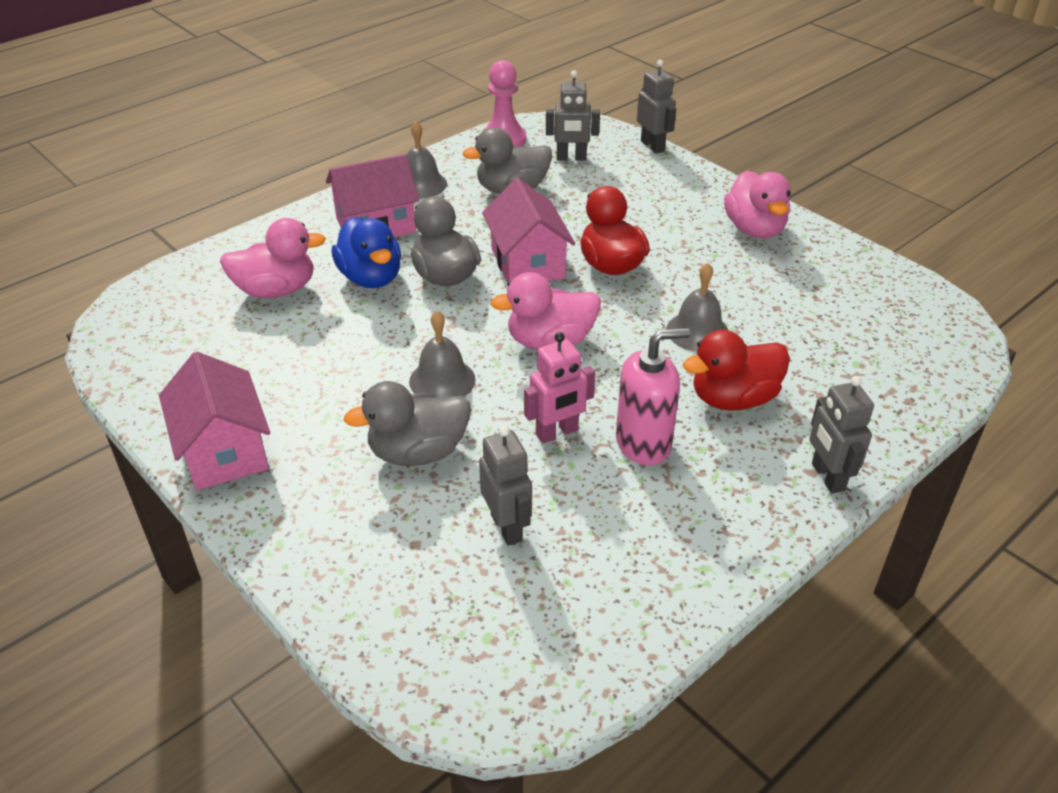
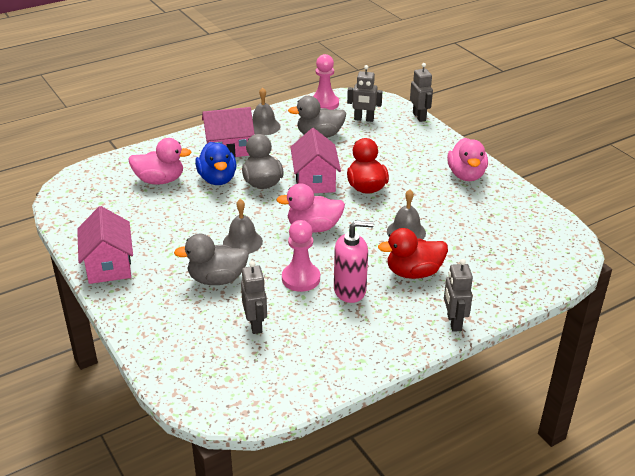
camera: 10 degrees right, 5 degrees down
(557, 433) = (301, 278): pink robot -> pink pawn

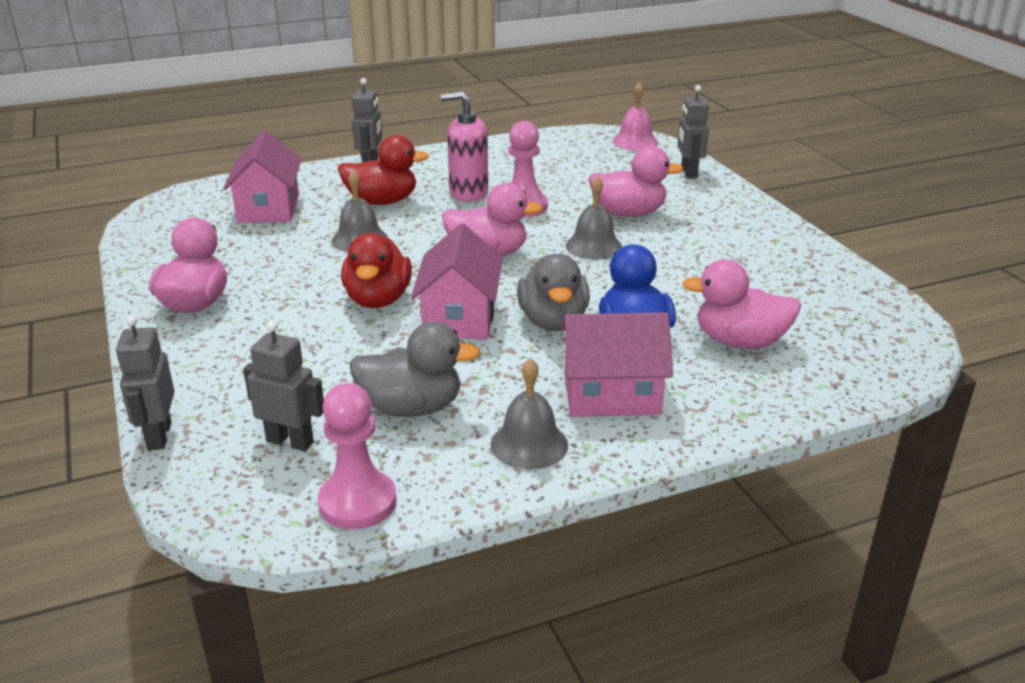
camera: 170 degrees left, 5 degrees down
(108, 265) = (776, 236): pink house -> pink house (269, 208)
(206, 396) = (635, 141): none -> pink bell
(217, 279) = (628, 213): grey duck -> pink duck
(255, 324) = (584, 177): grey robot -> grey robot (688, 173)

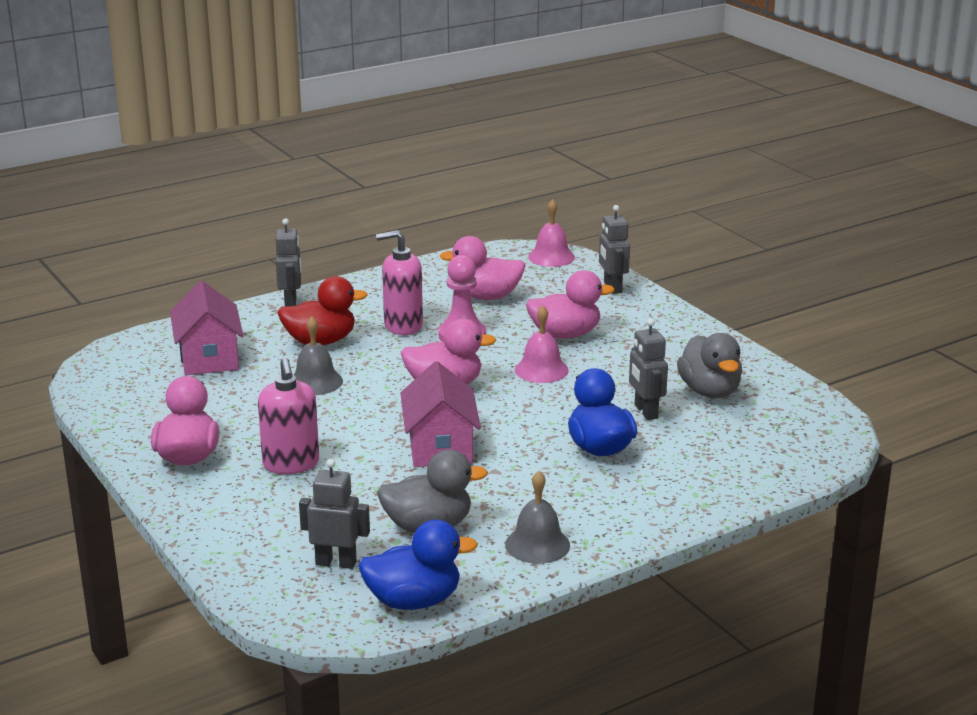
camera: 10 degrees left, 5 degrees down
(159, 436) = (219, 570): grey robot -> grey robot (645, 411)
(295, 321) = (291, 464): none -> pink soap dispenser
(357, 502) = (413, 601): pink pawn -> blue duck
(378, 300) = (359, 438): red duck -> none
(553, 321) = (525, 443): grey duck -> grey duck (709, 391)
(593, 246) = (541, 370): grey bell -> pink bell
(611, 395) = (594, 499): pink house -> none
(739, 342) = (692, 445): pink duck -> pink duck (486, 297)

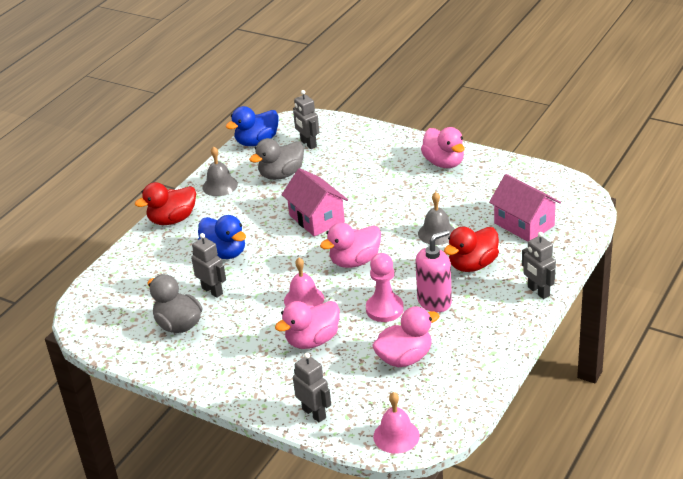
camera: 155 degrees right, 10 degrees up
(291, 464) = (386, 179): pink soap dispenser -> none
(336, 562) = (308, 144): grey robot -> grey robot turned 75 degrees clockwise
(646, 517) = (172, 220): none -> red duck

